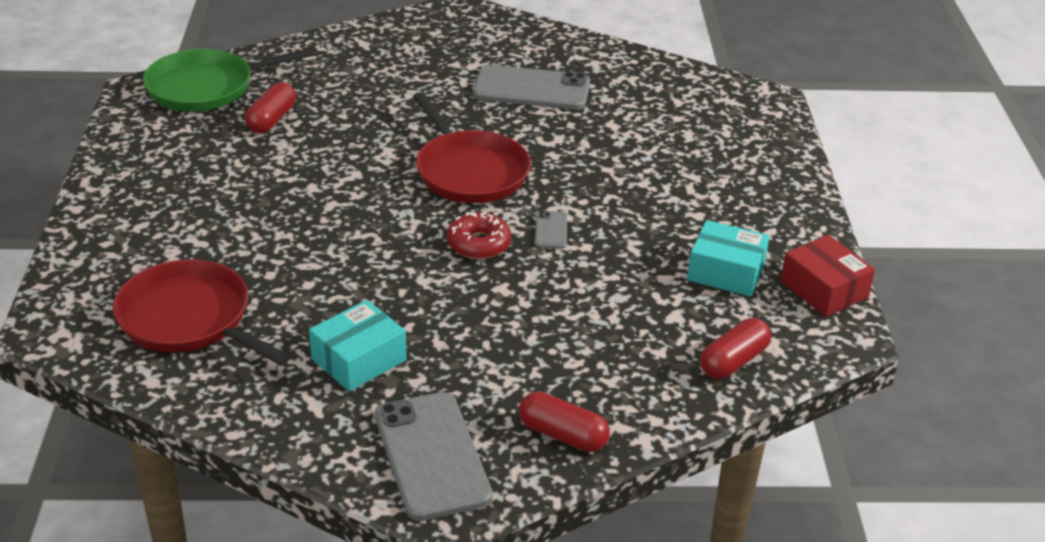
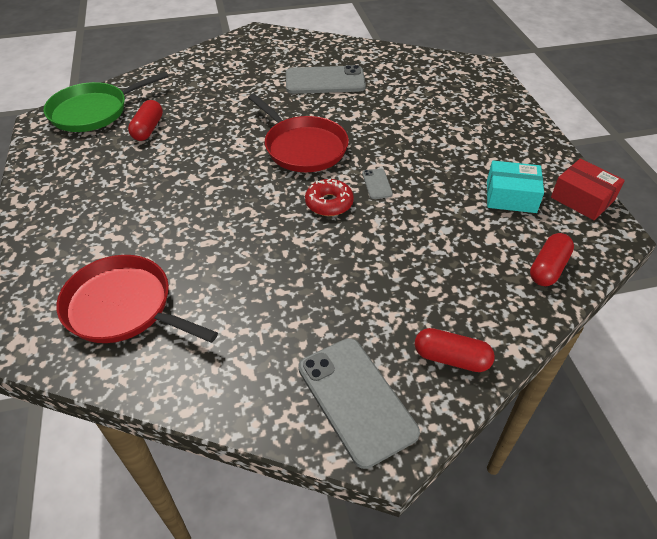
camera: 10 degrees left, 10 degrees up
(359, 359) = (270, 319): turquoise box -> none

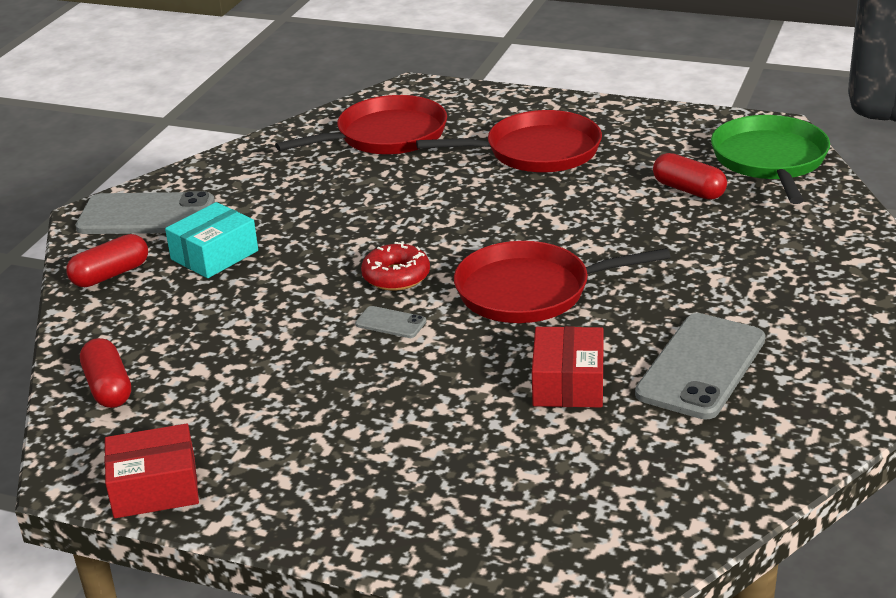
camera: 125 degrees right, 15 degrees down
(119, 208) = (537, 151): none -> red pan
(372, 109) = (568, 383): none -> red box
(511, 196) = (239, 423): turquoise box -> turquoise box (214, 255)

